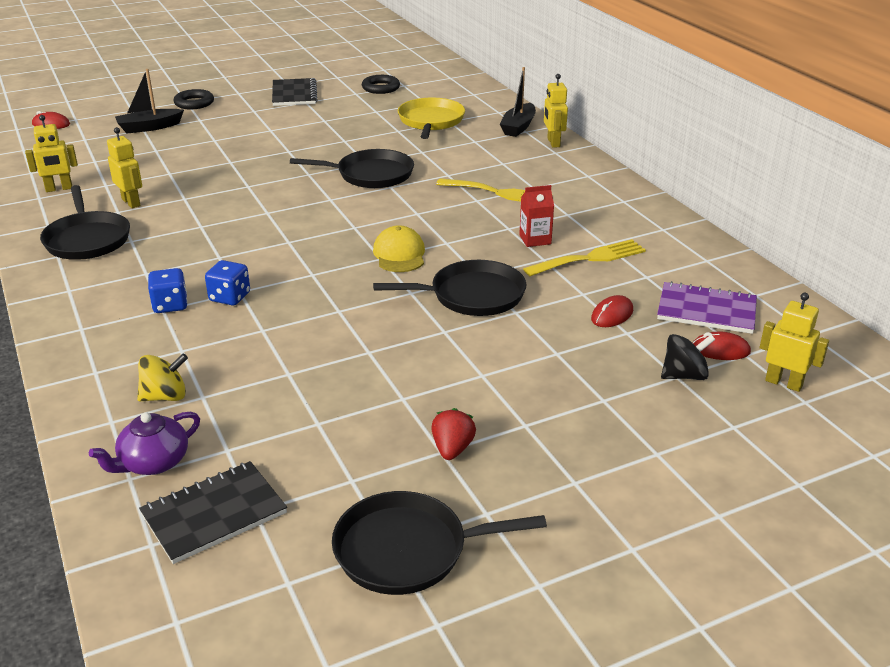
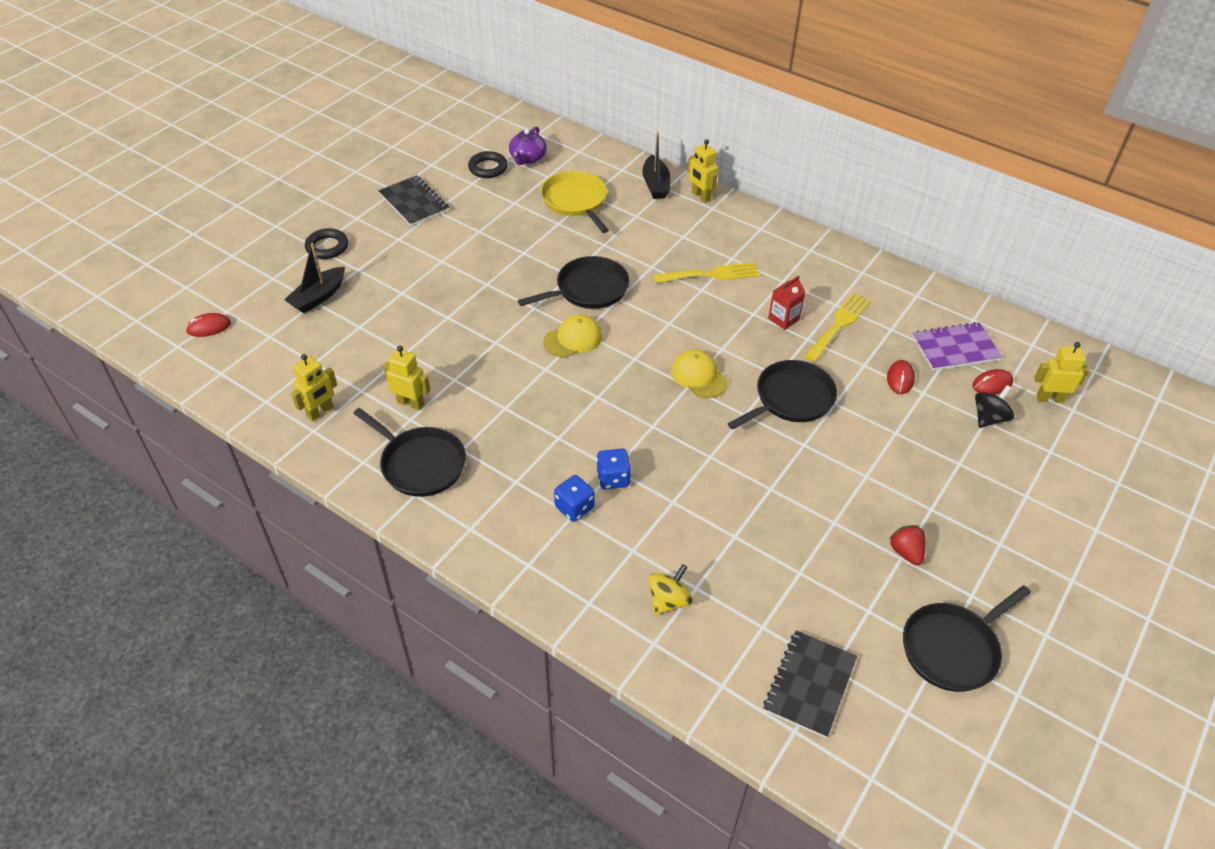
camera: 30 degrees left, 15 degrees up
(153, 462) = (724, 664): purple teapot -> purple teapot (527, 158)
(316, 201) = (573, 339): none -> yellow cap

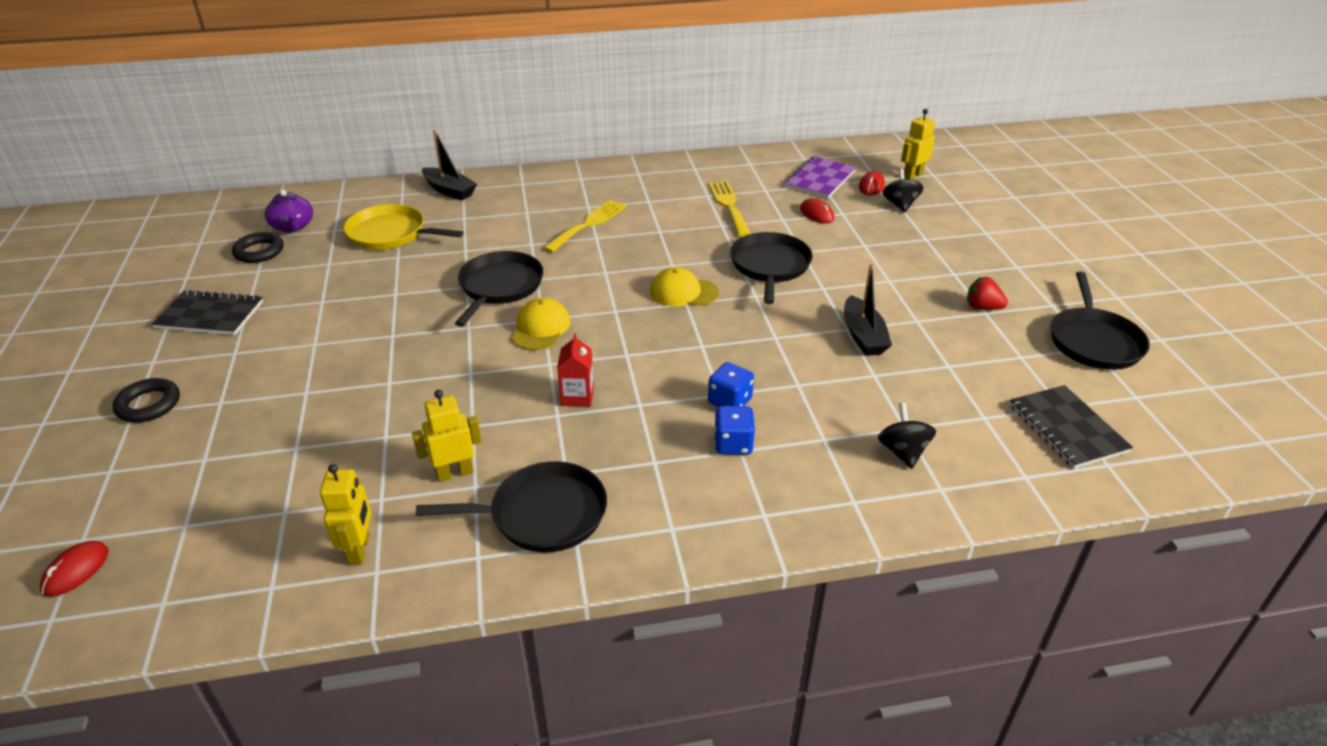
camera: 45 degrees left, 10 degrees down
(318, 297) = (202, 452): black boat -> black boat (863, 336)
(668, 600) = (903, 452): yellow spinning top -> black spinning top
(700, 196) = (500, 181): yellow robot -> none
(783, 319) = (686, 223): red carton -> red carton (577, 396)

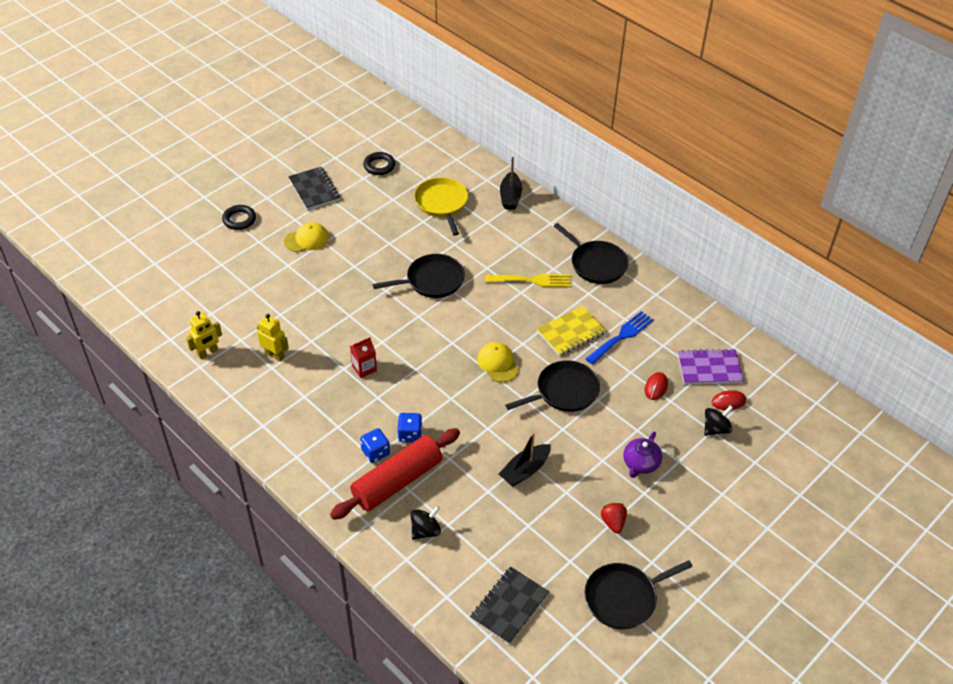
camera: 55 degrees right, 10 degrees up
(76, 570) = (139, 275): red mouse -> none
(293, 226) = (413, 161): purple teapot -> purple teapot (640, 463)
(540, 328) = (409, 320): yellow cap -> yellow cap (306, 239)
(542, 514) = (271, 403): black pan -> black pan (596, 264)
(690, 231) = (571, 332): none -> yellow notebook
(729, 206) = (621, 336): yellow fork -> blue fork
(800, 444) = (397, 481): none -> red rolling pin
(912, 176) = (771, 420): yellow robot -> none

